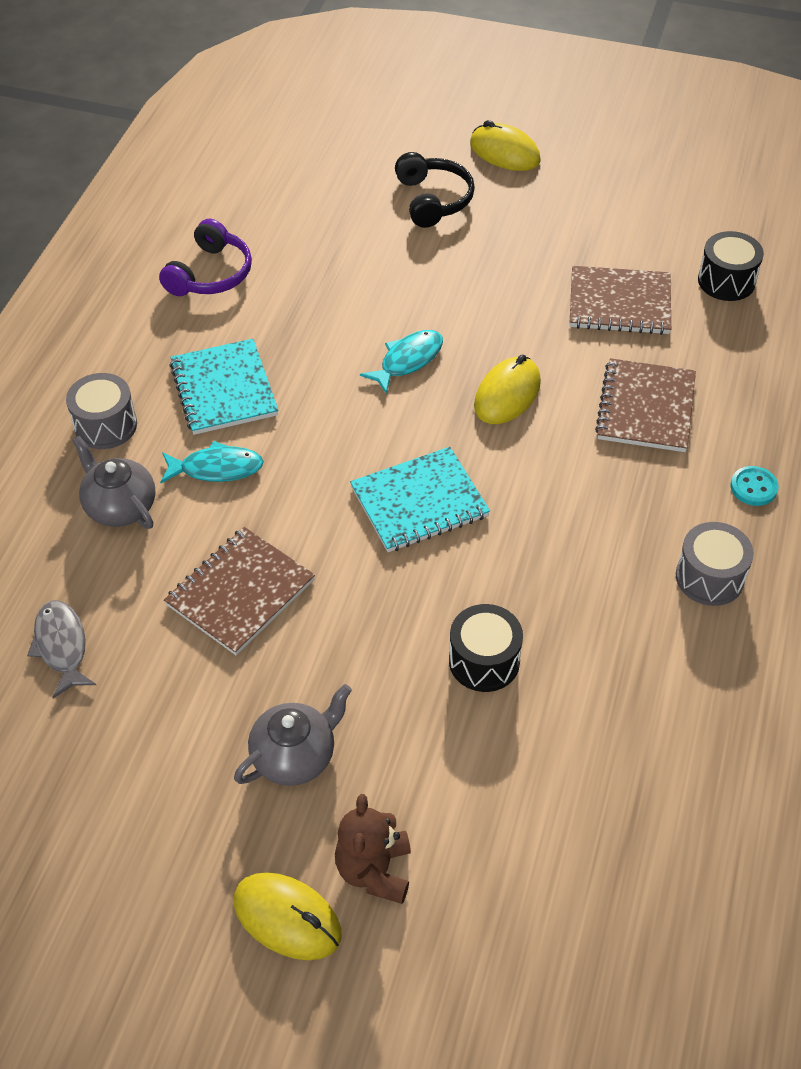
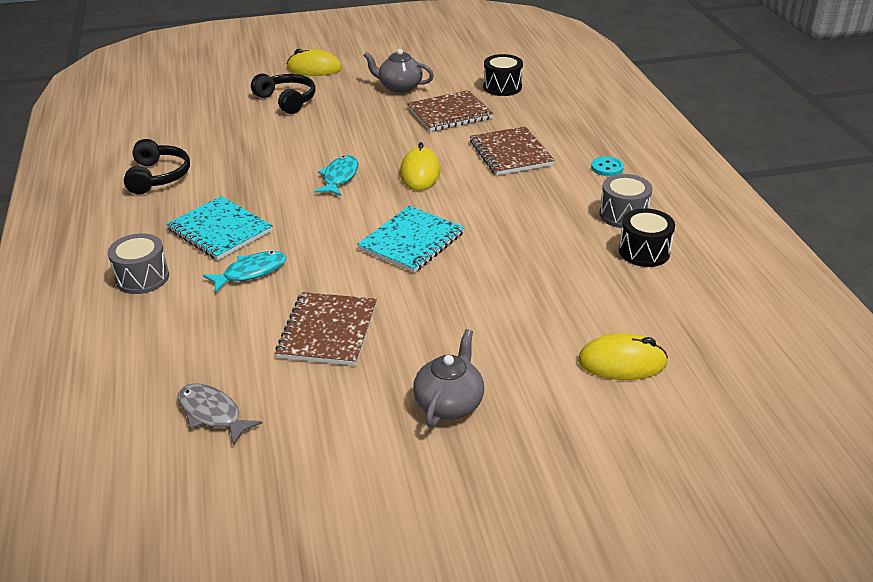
camera: 30 degrees left, 15 degrees down
(120, 506) = (192, 317): grey teapot -> grey teapot (399, 87)
(210, 274) = (158, 176): purple headphones -> black headphones
(287, 918) = (529, 497): yellow mouse -> yellow mouse (622, 362)
(374, 870) = (563, 442): brown teddy bear -> none
(484, 661) = (529, 303): black drum -> black drum (644, 252)

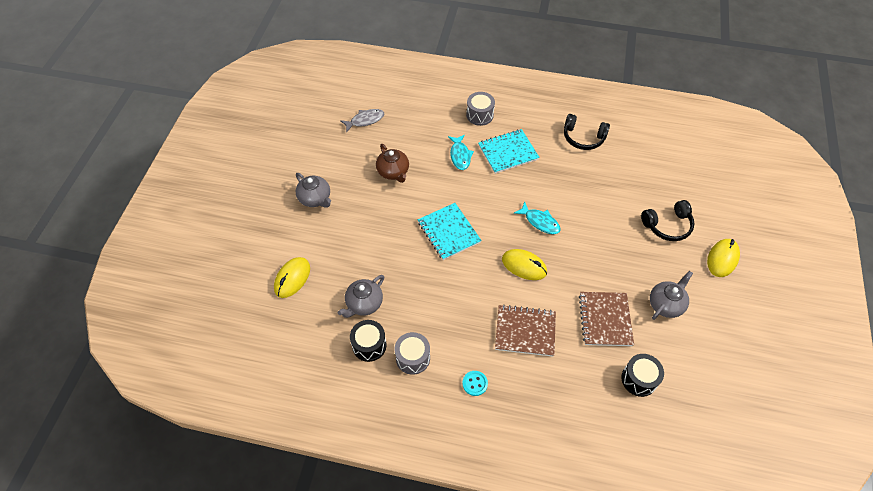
camera: 115 degrees right, 20 degrees up
(328, 331) = (393, 172): brown notebook -> brown teapot
(592, 276) = (364, 304): none -> grey teapot

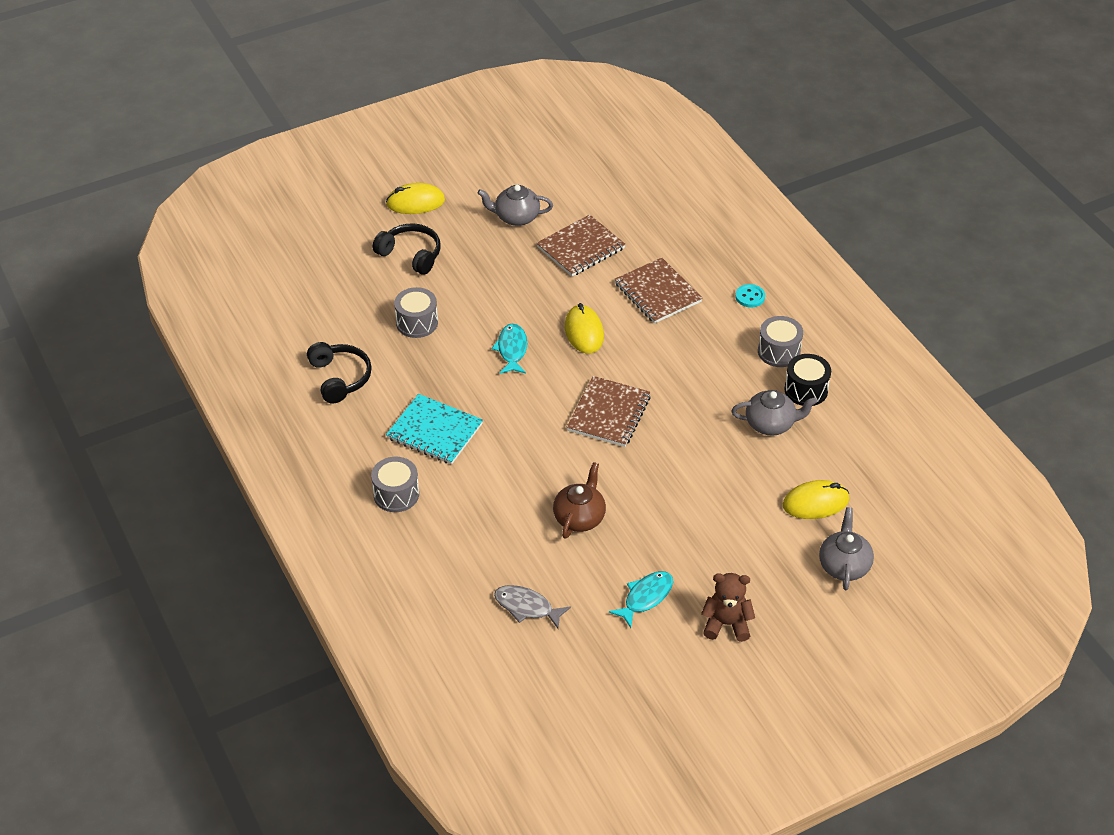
camera: 130 degrees left, 10 degrees down
(273, 183) = (726, 624): none -> brown teddy bear
(315, 199) = (699, 563): grey teapot -> grey teapot (844, 565)
(449, 232) = (608, 413): turquoise notebook -> brown notebook
(460, 156) = (486, 471): turquoise fish -> turquoise fish (645, 597)
(601, 193) = (417, 323): none -> grey drum
(639, 379) = (618, 201): black drum -> none

